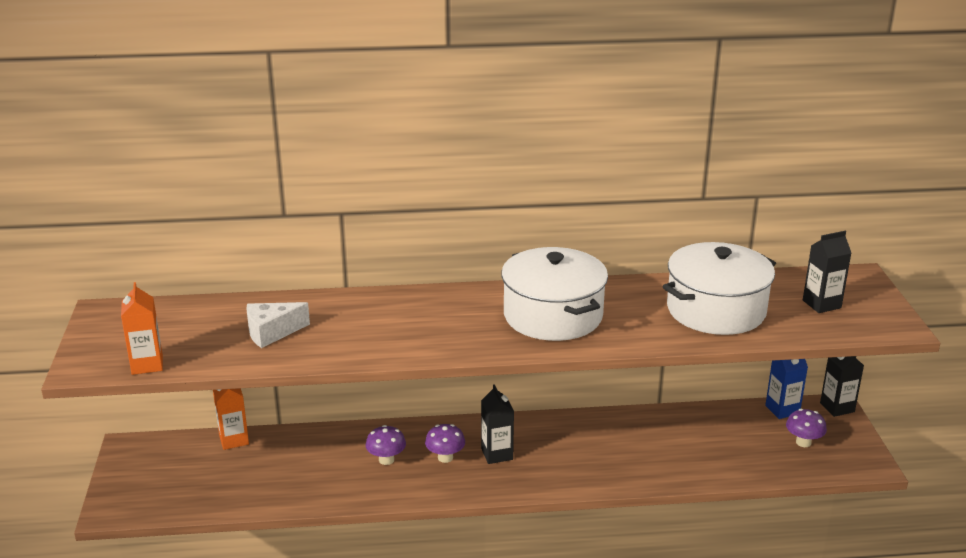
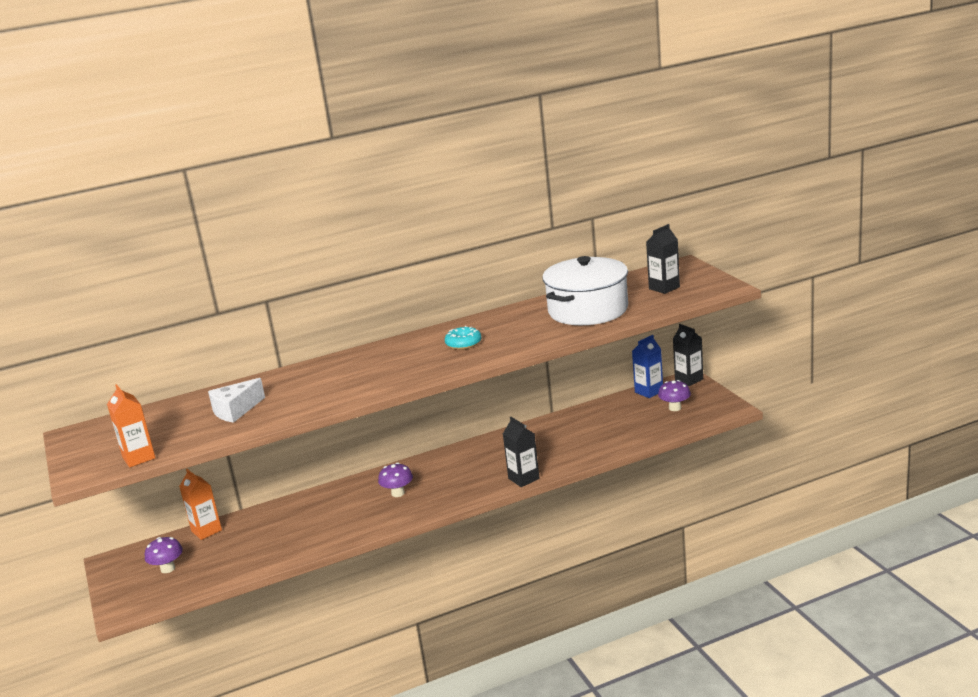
camera: 15 degrees left, 5 degrees down
(386, 460) = (349, 508): purple mushroom -> purple mushroom (168, 568)
(497, 454) = (439, 479): black carton -> black carton (523, 478)
(553, 315) = (463, 343): white pot -> turquoise donut

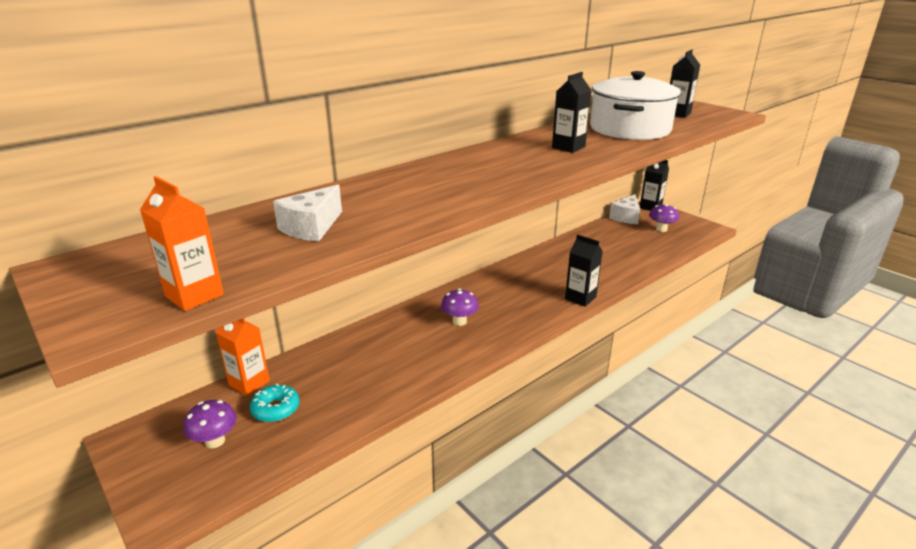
camera: 20 degrees left, 5 degrees up
(463, 343) = (536, 156): turquoise donut -> turquoise donut (276, 409)
(503, 333) = (568, 147): none -> black carton
(649, 391) = (626, 217): blue carton -> white cheese

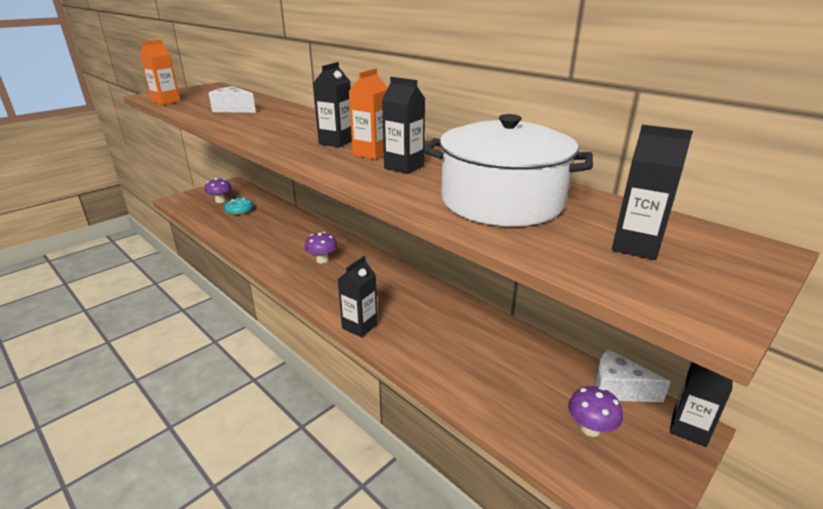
camera: 85 degrees right, 0 degrees up
(249, 383) = (266, 201): orange carton -> orange carton (371, 153)
(497, 167) = (336, 142): none -> black carton

